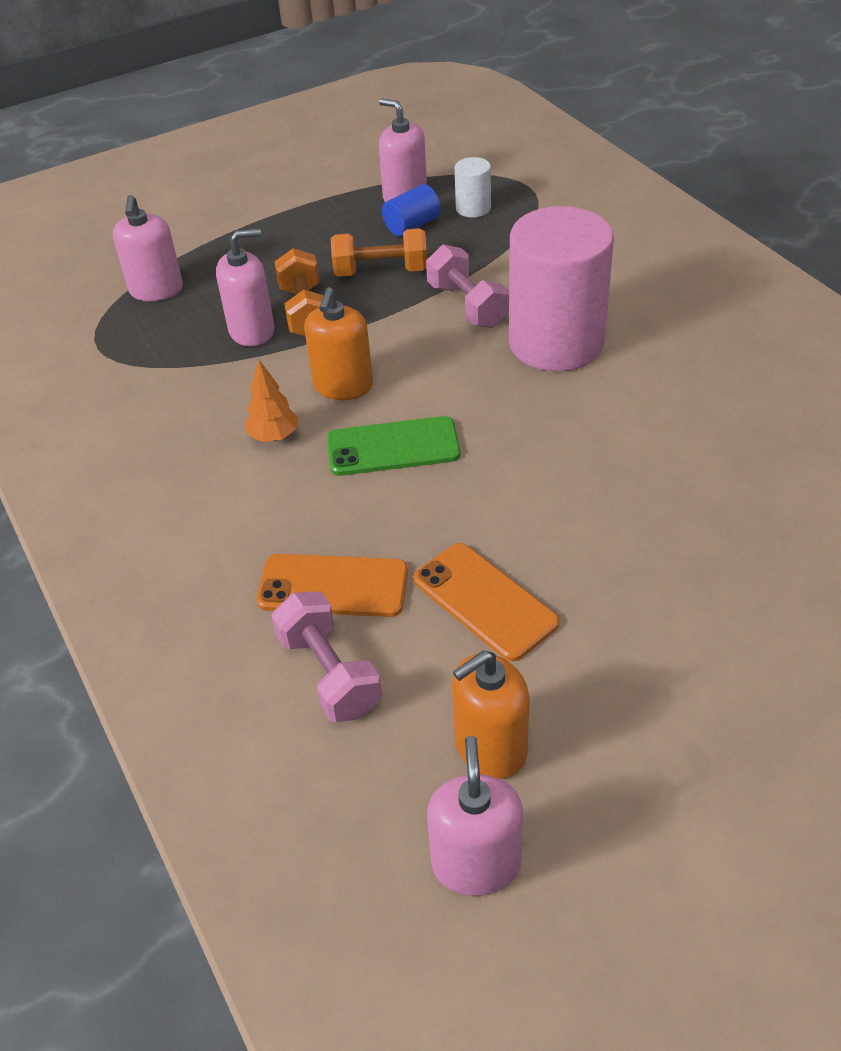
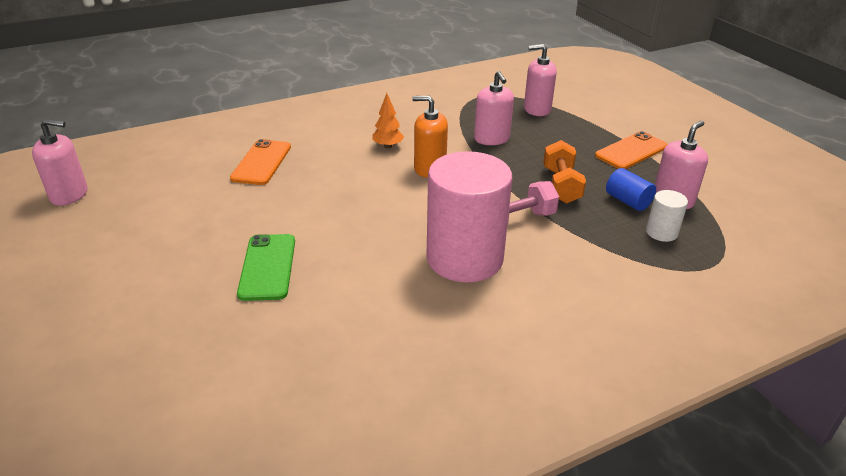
camera: 90 degrees right, 10 degrees down
(305, 312) = (511, 156): orange dumbbell -> none
(329, 673) = (204, 161): pink dumbbell -> none
(393, 447) = (366, 184): green phone -> green phone (268, 267)
(485, 601) = (223, 208): orange phone -> orange phone (631, 151)
(490, 747) = (127, 203): orange soap dispenser -> none

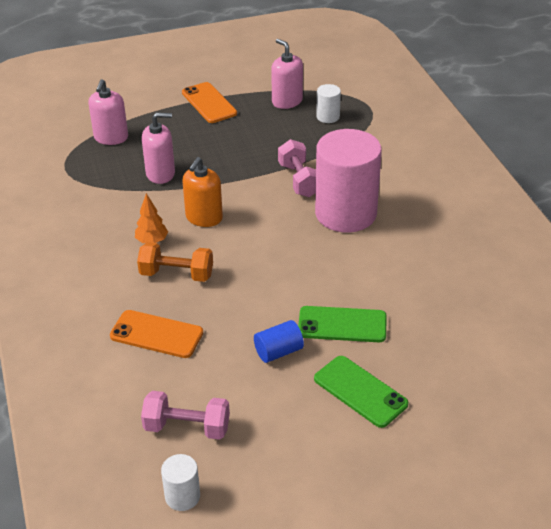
camera: 80 degrees left, 5 degrees up
(69, 195) = (182, 496): pink soap dispenser -> white cylinder
(145, 189) = (187, 427): none -> pink dumbbell
(163, 285) = (360, 391): none -> green phone
(561, 185) = (253, 149): orange dumbbell -> orange dumbbell (176, 274)
(627, 201) = (284, 122): blue cylinder -> blue cylinder (278, 352)

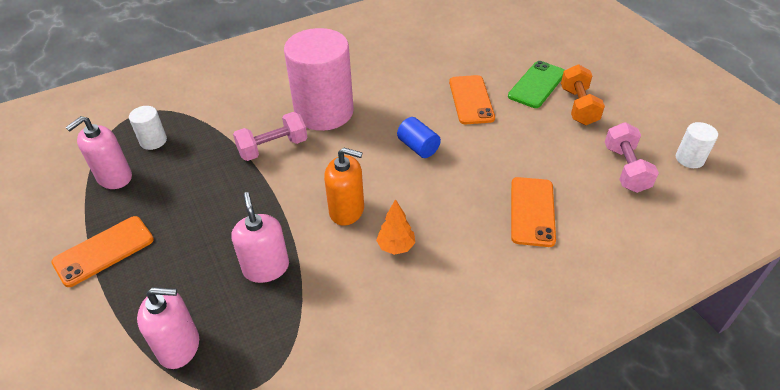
camera: 100 degrees left, 5 degrees up
(176, 274) = (443, 214): orange dumbbell -> orange dumbbell (578, 106)
(278, 352) = (517, 130): blue cylinder -> blue cylinder (418, 147)
(342, 325) = (471, 100): green phone -> orange phone

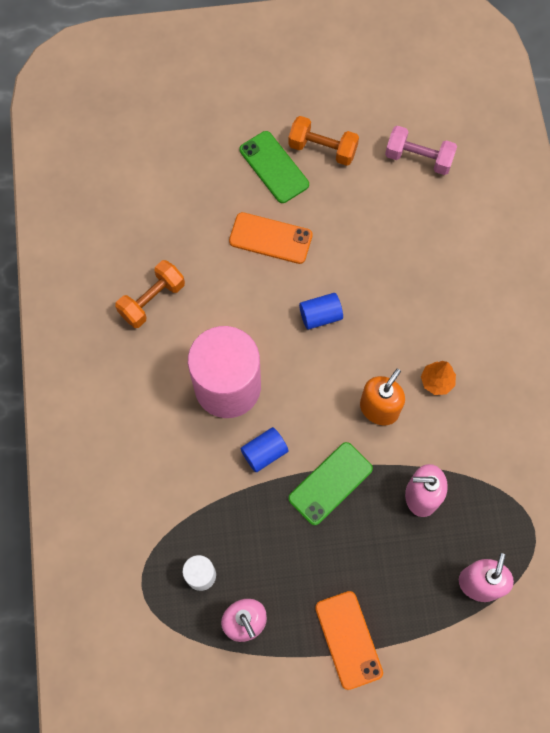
camera: 70 degrees left, 25 degrees up
(258, 196) = (330, 483): none -> green phone
(273, 148) = (264, 453): pink dumbbell -> blue cylinder
(377, 56) = (152, 300): none -> orange dumbbell
(532, 211) = (438, 257): orange phone -> none
(689, 159) = (426, 102): white cylinder -> none

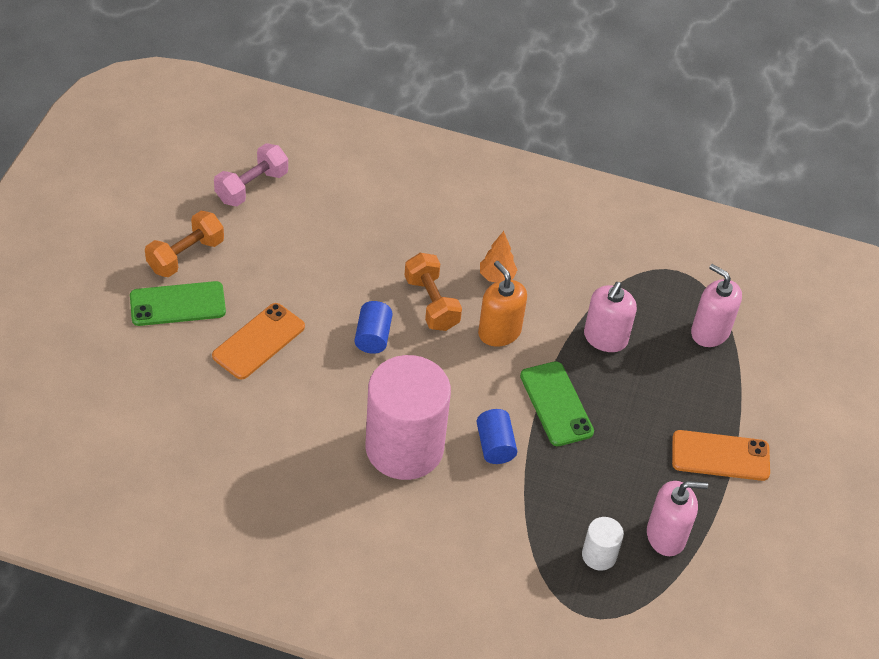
camera: 70 degrees left, 20 degrees down
(152, 300) = (262, 476): orange dumbbell -> orange dumbbell (431, 303)

